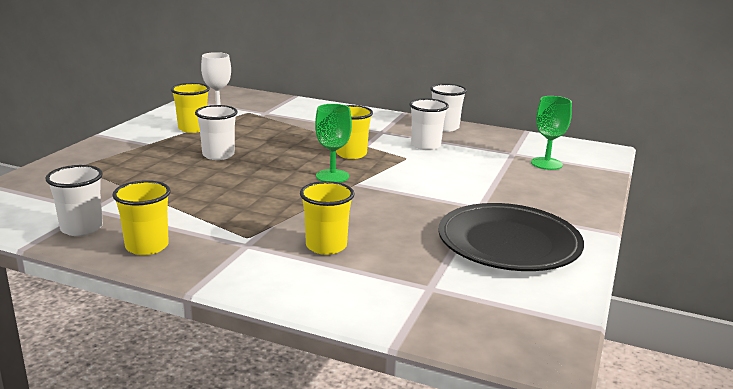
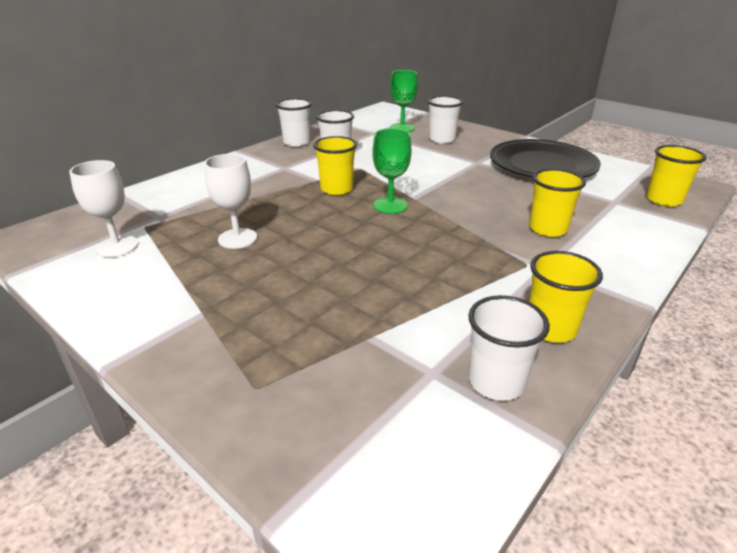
camera: 70 degrees left, 10 degrees up
(193, 128) = (170, 271): yellow cup -> yellow cup (664, 200)
(218, 155) = (289, 261): white cup -> white cup (442, 139)
(244, 137) = (237, 238): none -> white goblet

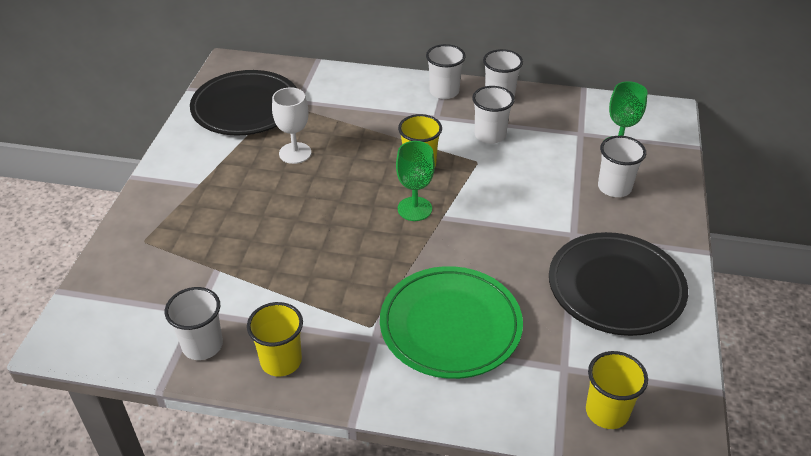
camera: 60 degrees right, 10 degrees up
(117, 246) = (246, 108): white goblet -> black plate
(258, 157) = (444, 92): none -> white cup
(548, 229) = (450, 326): yellow cup -> green plate

